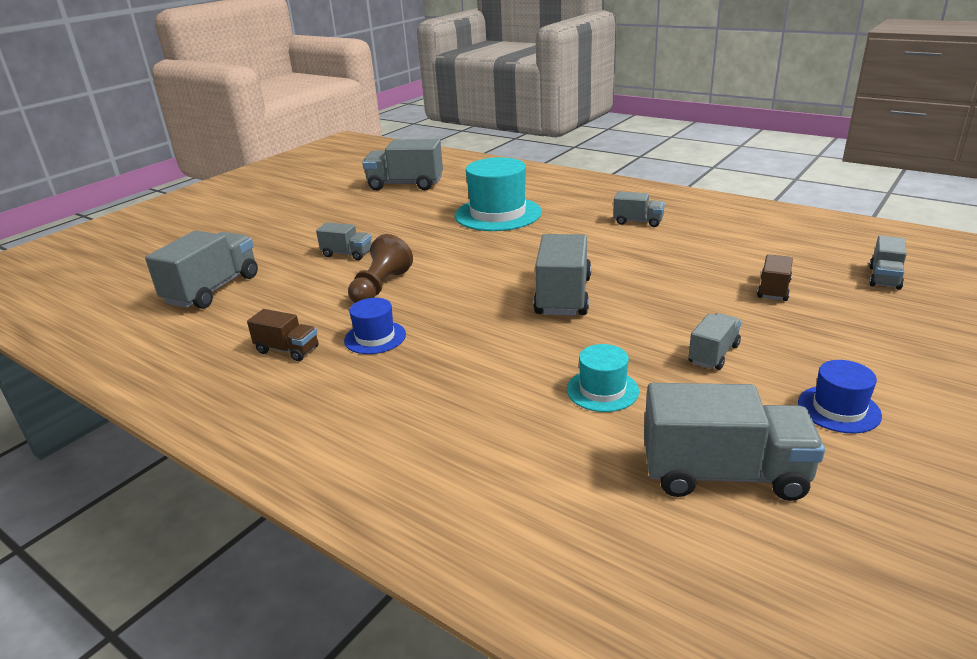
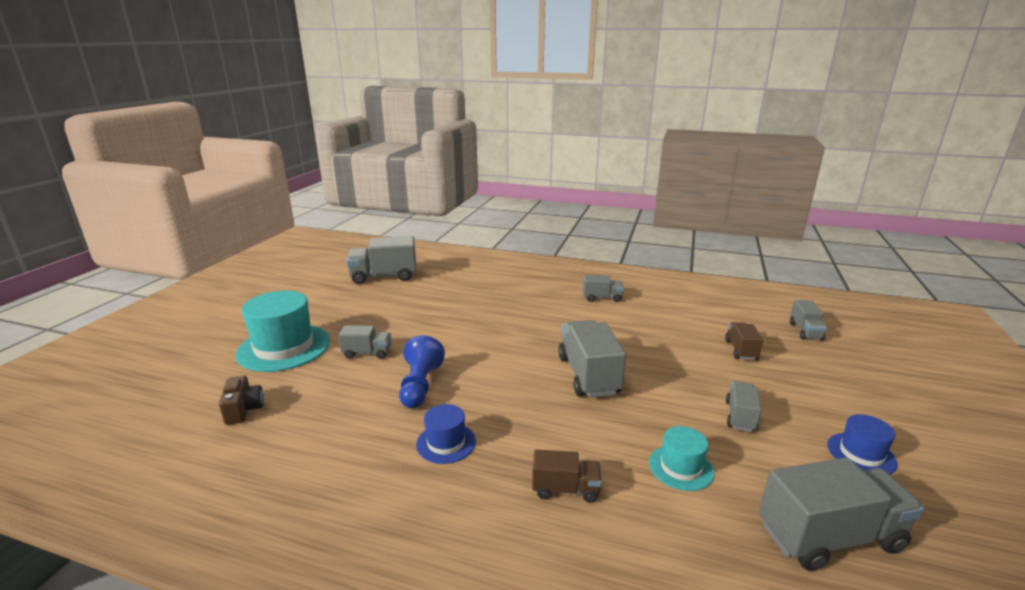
camera: 20 degrees left, 5 degrees down
(213, 289) = (244, 410): grey truck -> brown camera
(287, 350) = (364, 471): brown truck -> brown truck (565, 489)
(380, 287) = (420, 385): brown pawn -> blue pawn
(498, 214) = (484, 300): turquoise hat -> turquoise hat (284, 347)

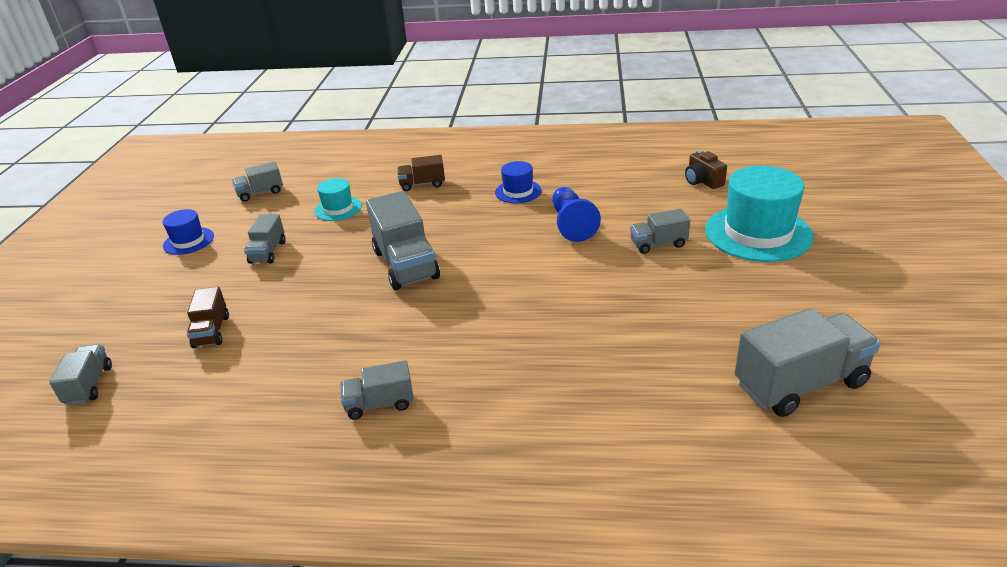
camera: 170 degrees right, 10 degrees up
(829, 536) = (260, 193): grey truck -> grey truck, size x0.55

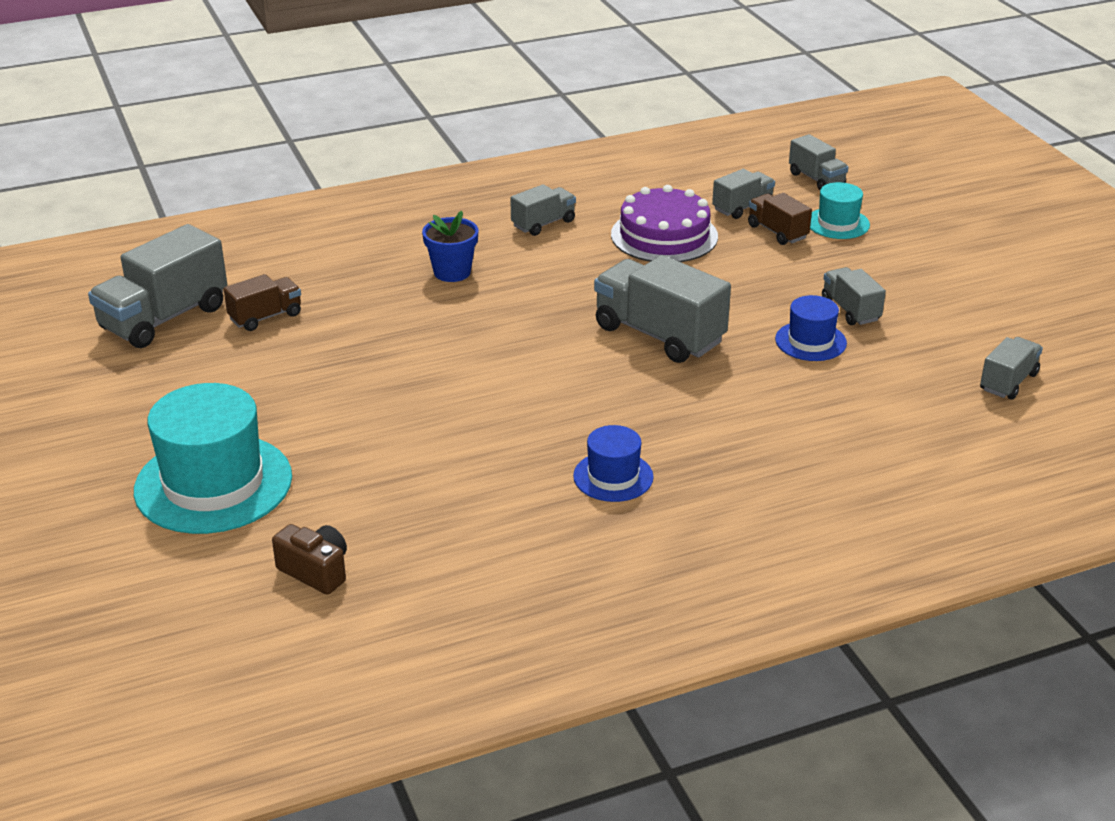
camera: 150 degrees right, 0 degrees up
(188, 241) = (975, 299): blue hat -> blue hat (810, 341)
(297, 354) = (664, 235): none -> purple cake
(338, 209) = (851, 385): turquoise hat -> turquoise hat (837, 223)
(422, 184) = (781, 455): brown truck -> brown truck (265, 317)
(508, 365) = (452, 272): none -> blue flower pot
(572, 224) = (488, 437): blue pawn -> none
(658, 244) = (351, 434): grey truck -> grey truck (742, 207)

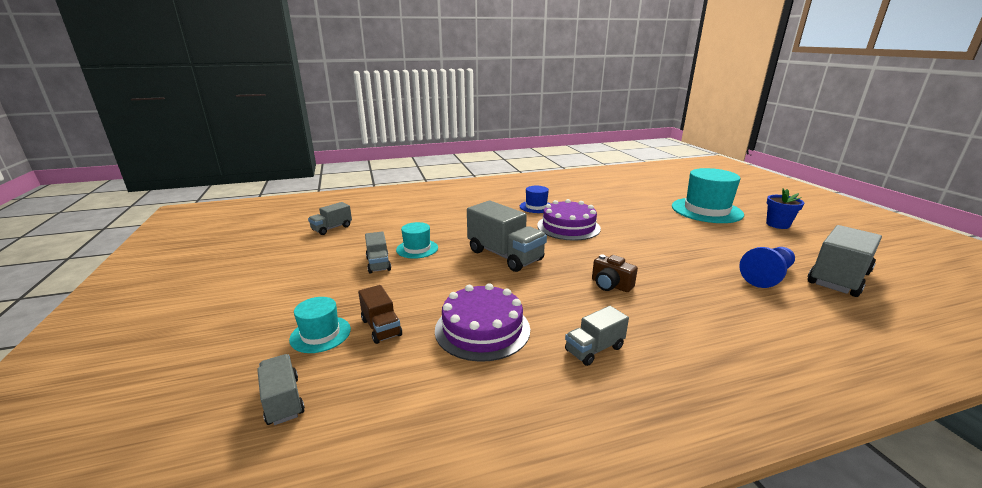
camera: 175 degrees left, 10 degrees down
(265, 317) = (767, 276): brown truck -> blue pawn
(315, 571) = (642, 191): brown camera -> brown camera (610, 285)
(452, 272) = (656, 303): blue flower pot -> blue flower pot (777, 224)
(545, 410) = (568, 227): none -> purple cake
(742, 207) = (394, 360): grey truck -> none
(810, 341) = (417, 249): blue hat -> turquoise hat

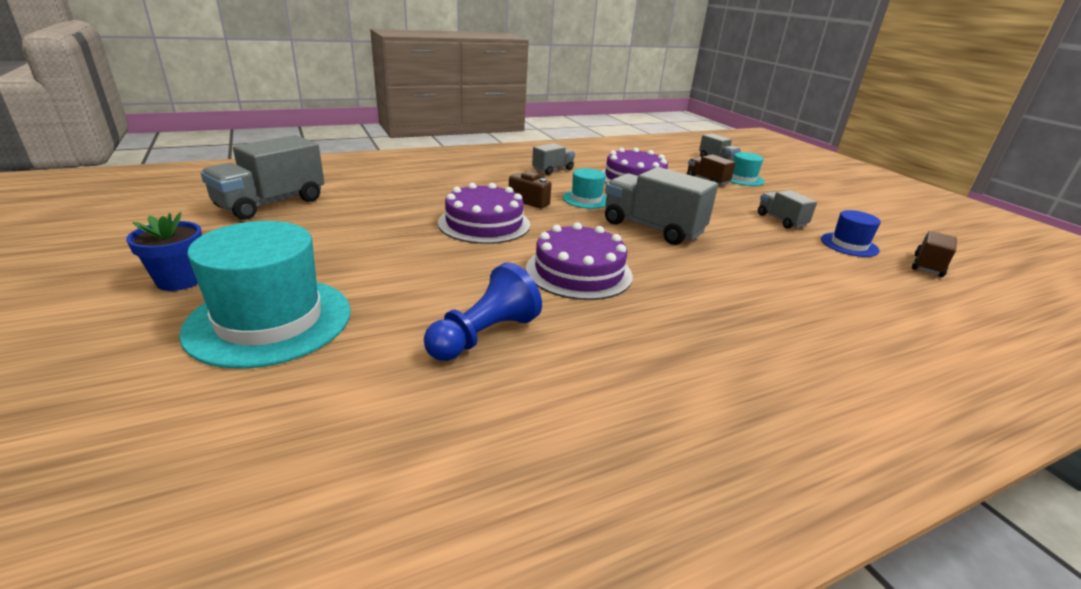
camera: 170 degrees right, 5 degrees up
(332, 228) = (928, 266): grey truck -> brown truck
(417, 249) = (765, 236): turquoise hat -> turquoise hat (586, 199)
(536, 207) = (653, 324): blue hat -> blue hat (849, 245)
(642, 259) = (484, 223): none -> purple cake
(767, 276) = (352, 206): blue pawn -> blue pawn (484, 335)

